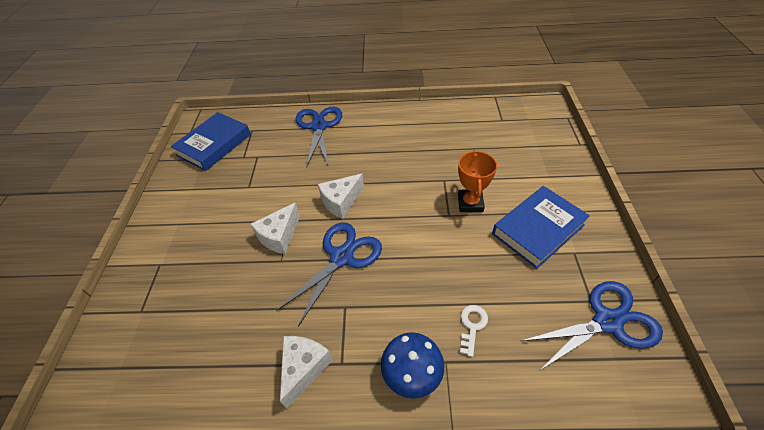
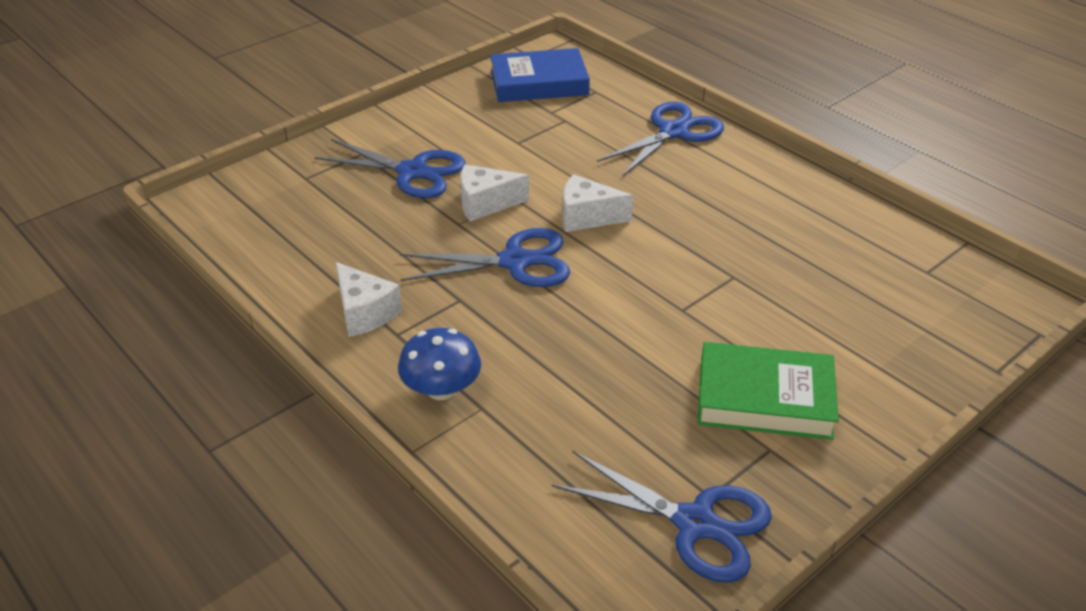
camera: 45 degrees right, 10 degrees down
(210, 250) = (412, 172): none -> blue scissors
(304, 368) = (364, 312): white cheese -> white cheese turned 75 degrees clockwise
(470, 203) = (726, 318): orange trophy -> none
(472, 326) = (549, 407): white key -> none
(538, 229) = (764, 398): blue book -> green book

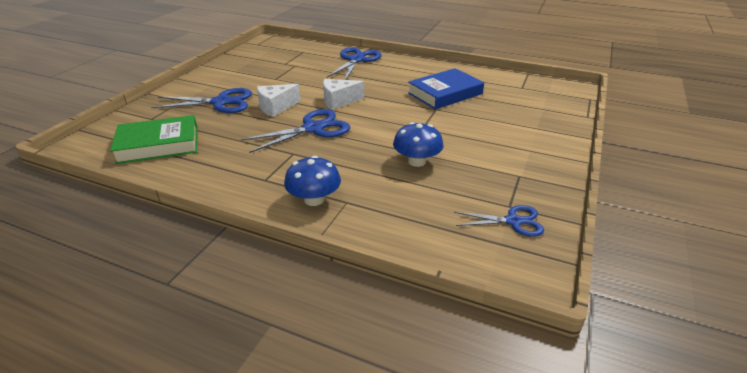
camera: 25 degrees left, 5 degrees down
(364, 312) = (235, 174): white cheese -> none
(539, 83) = (269, 53): blue book -> blue book (445, 93)
(628, 371) = (417, 161): none -> blue mushroom
(695, 523) = (513, 221): blue scissors -> blue scissors, size x0.63
(764, 398) = (496, 154): green book -> green book (158, 144)

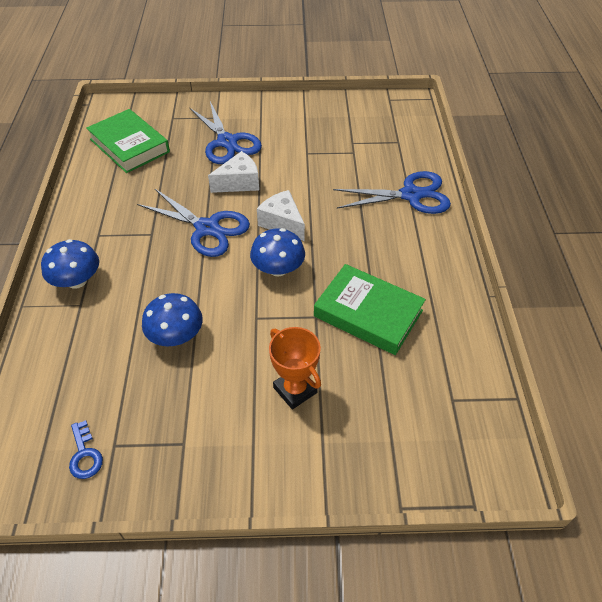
camera: 65 degrees right, 15 degrees up
(276, 107) = (239, 183): white cheese -> white cheese turned 120 degrees clockwise
(382, 111) = (278, 268): none -> blue mushroom
(445, 93) = (368, 313): blue book -> green book
(493, 128) = (295, 390): none -> orange trophy
(513, 221) = (85, 455): blue scissors -> blue key

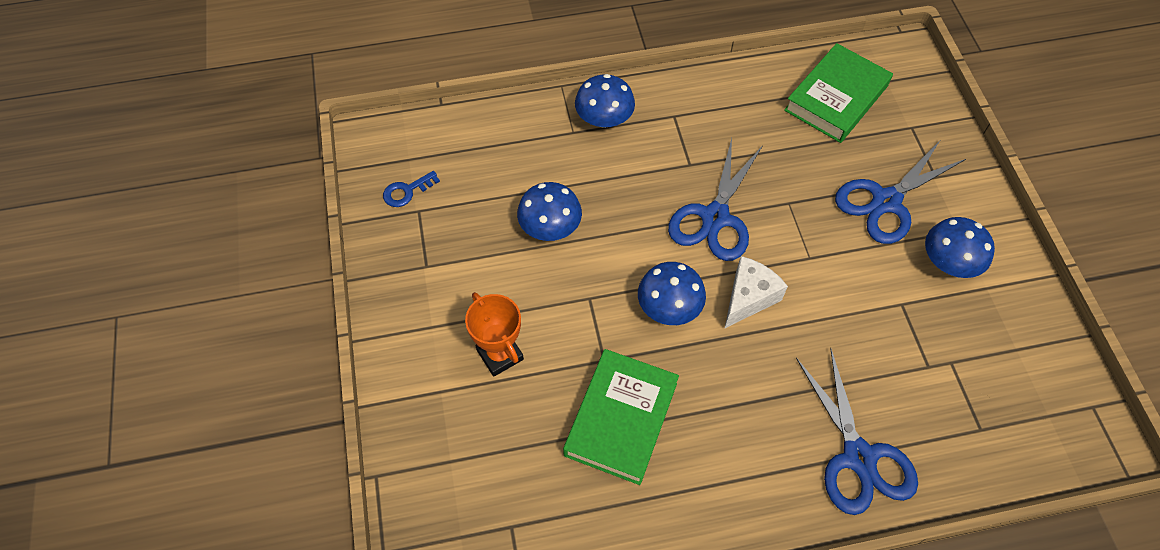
camera: 80 degrees right, 10 degrees up
(239, 183) = (808, 233): white cheese -> none
(282, 127) = (949, 262): none -> blue mushroom
(295, 390) = (500, 354): orange trophy -> orange trophy turned 75 degrees counterclockwise

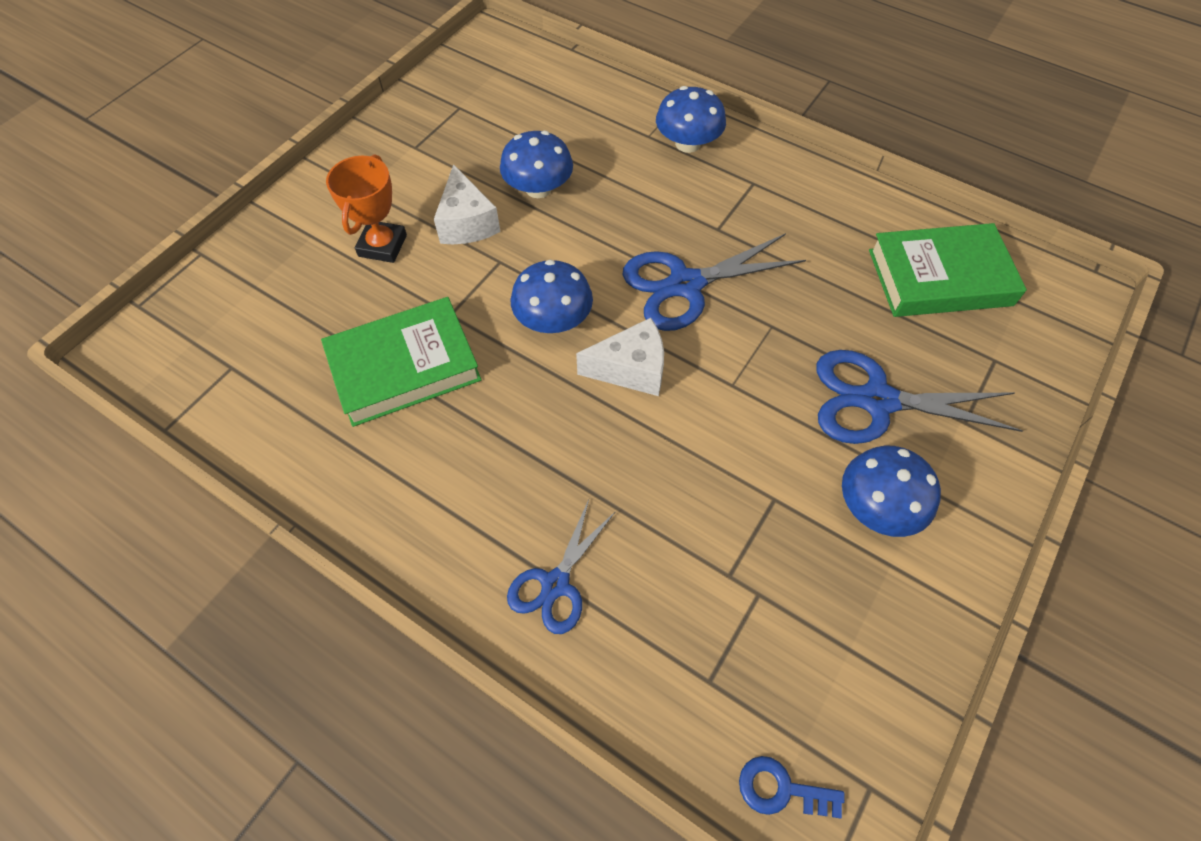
camera: 45 degrees right, 0 degrees up
(407, 191) = (468, 89): blue key -> blue key (781, 789)
(534, 290) = (467, 223): none -> white cheese
(859, 457) = (555, 584): blue scissors -> blue scissors, size x0.63

